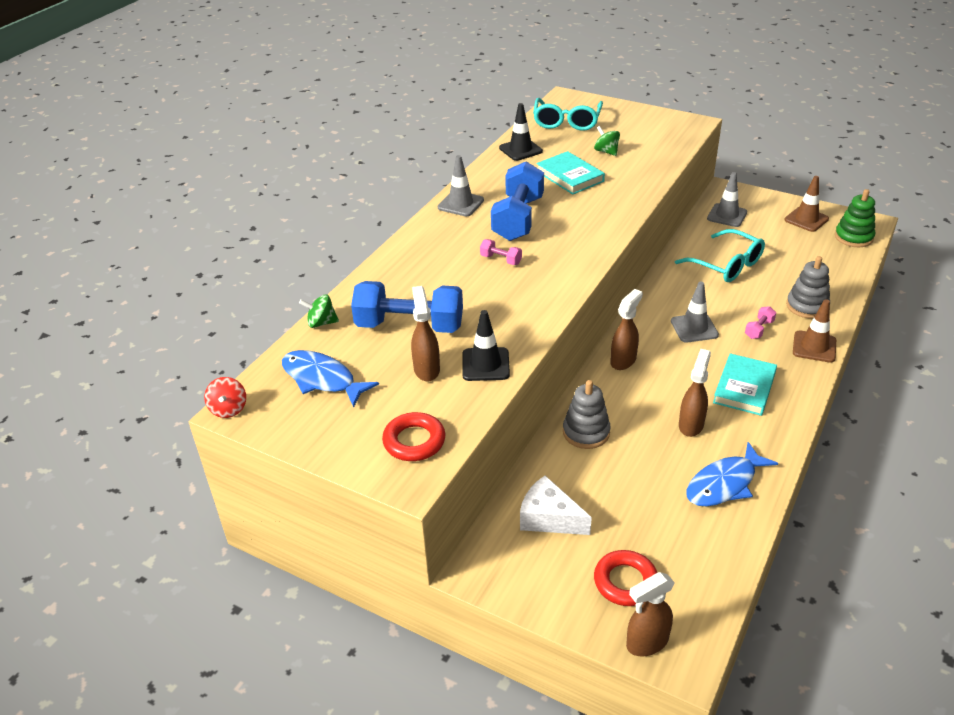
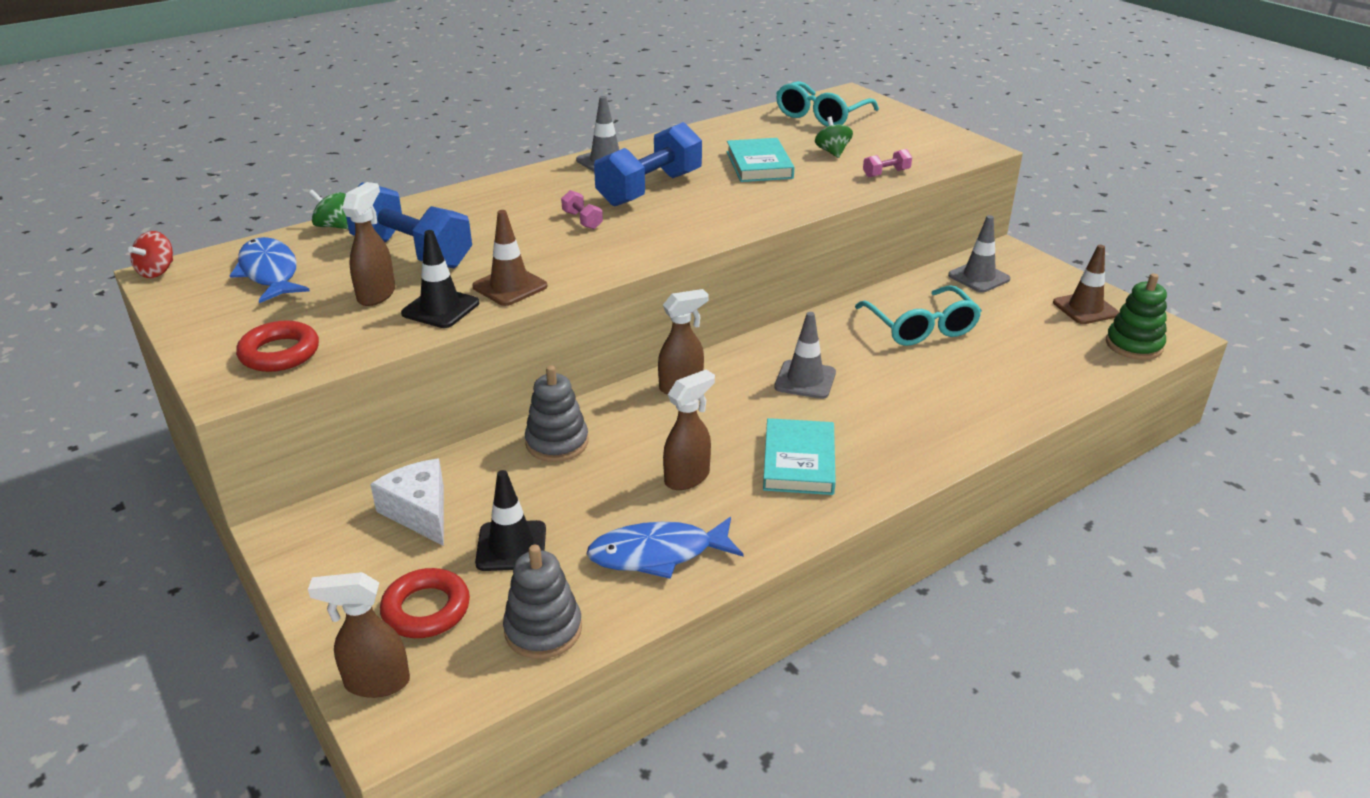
camera: 25 degrees right, 5 degrees down
(520, 150) = (734, 129): black traffic cone -> black traffic cone (511, 546)
(744, 388) = (799, 461): turquoise book -> turquoise book turned 45 degrees counterclockwise
(759, 329) = (888, 406): pink dumbbell -> pink dumbbell (886, 173)
(807, 306) = (982, 401): grey stacking toy -> grey stacking toy (543, 630)
(814, 347) = (942, 447): brown traffic cone -> brown traffic cone (510, 286)

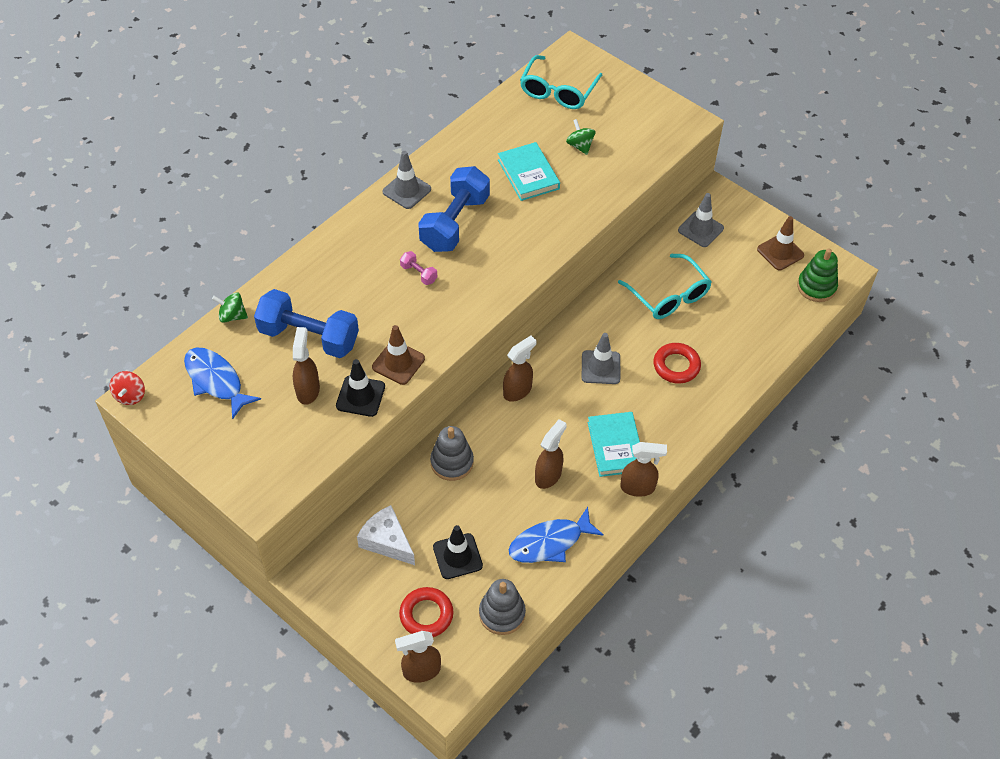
camera: 15 degrees left, 20 degrees up
(280, 353) = (273, 464): red ring -> red ring (676, 366)
(818, 512) = (638, 487): none -> brown spray bottle
(886, 173) = (627, 169): pink dumbbell -> none

